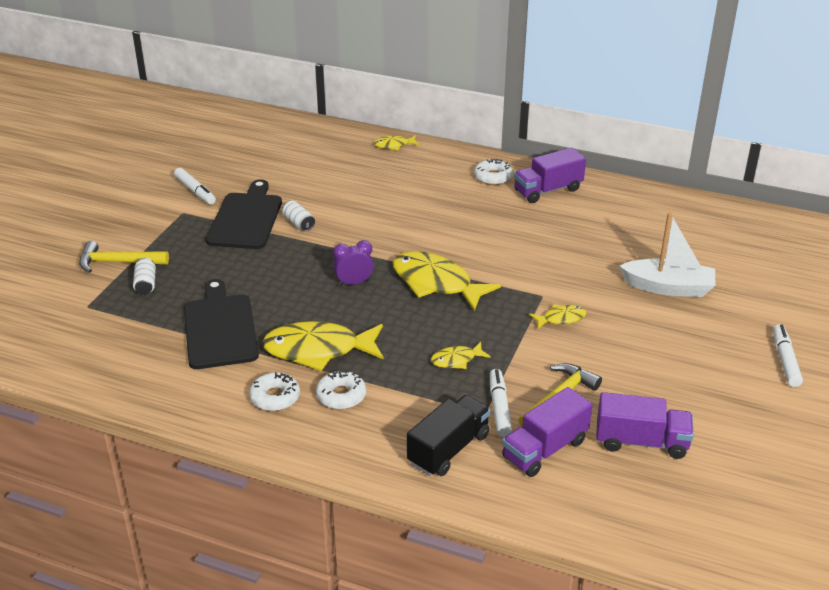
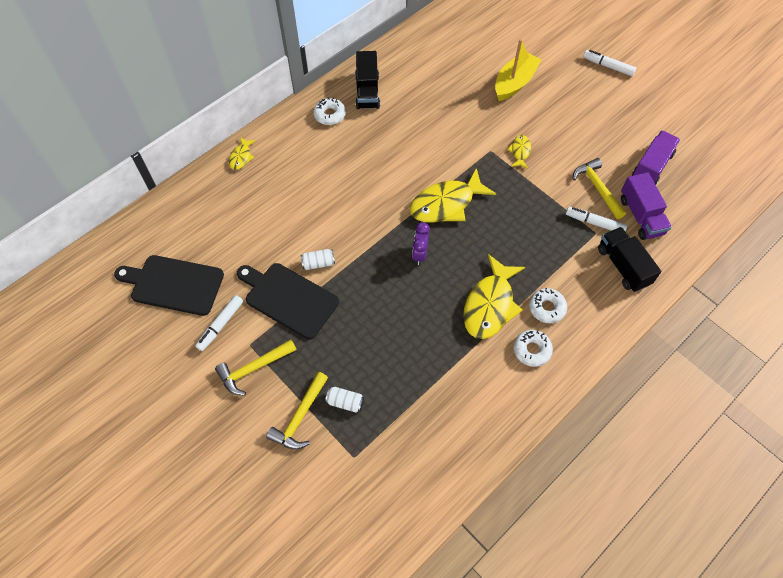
camera: 65 degrees left, 25 degrees up
(158, 222) = (253, 368): none -> yellow hammer
(195, 191) = (220, 325): white marker -> white marker turned 135 degrees clockwise
(220, 328) = (433, 363): black cutting board -> black cutting board (174, 284)
(456, 360) = (537, 226): yellow fish -> none
(548, 190) = (367, 91): purple truck -> black truck
(668, 287) = (514, 83): white boat -> yellow boat

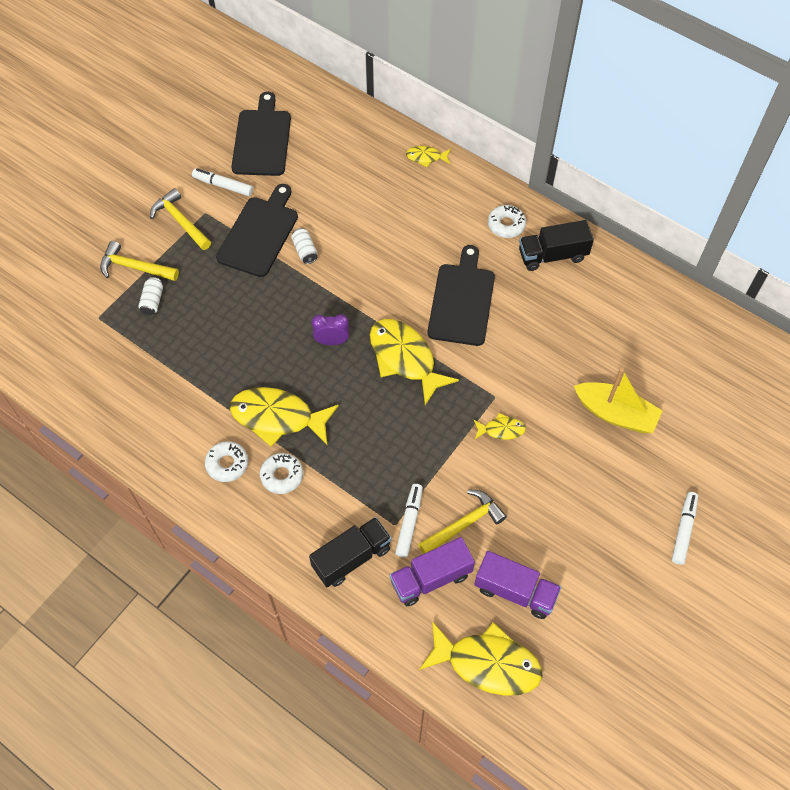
camera: 80 degrees right, 0 degrees up
(397, 156) = (462, 301): none -> black cutting board
(706, 192) = (487, 663): none -> yellow fish

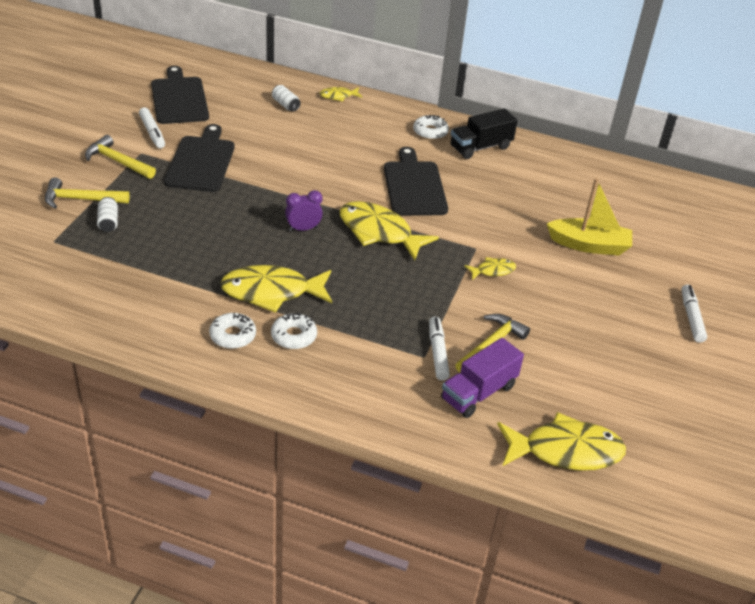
camera: 20 degrees left, 20 degrees down
(223, 185) = (152, 132): white marker -> white marker turned 120 degrees counterclockwise
(305, 251) = (250, 169): white can -> white can (285, 105)
(351, 558) = (392, 390): black truck -> none
(515, 591) = (564, 388): purple truck -> none

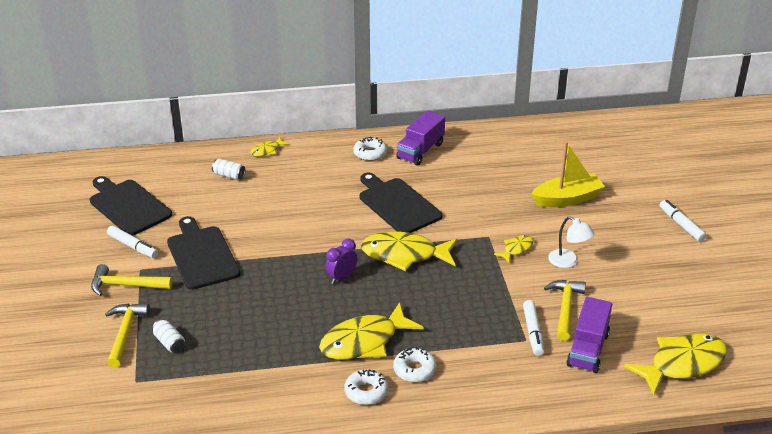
camera: 25 degrees left, 5 degrees down
(81, 199) = (125, 333): yellow hammer -> yellow hammer turned 120 degrees clockwise
(438, 352) = (532, 332): white marker -> white marker turned 150 degrees counterclockwise
(480, 147) = (420, 151): black truck -> purple truck
(535, 303) = (568, 262): none -> white lamp

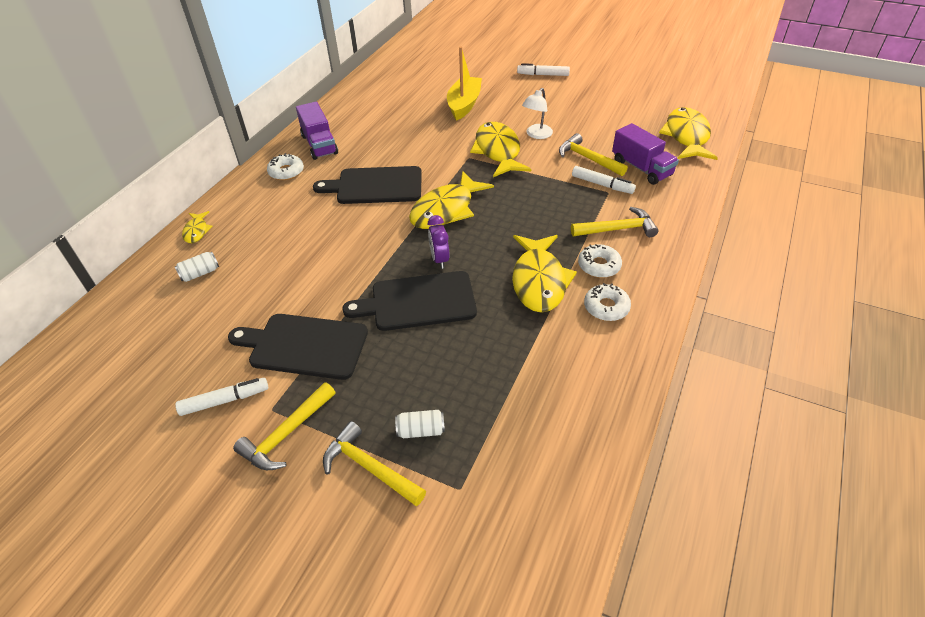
camera: 55 degrees left, 10 degrees up
(128, 206) = (147, 377): black cutting board -> black cutting board (418, 302)
(475, 364) = (617, 229): none -> yellow hammer
(516, 249) = (498, 151): yellow fish -> yellow fish, size x2.07
(568, 262) = (536, 135): white lamp -> white lamp turned 135 degrees clockwise

